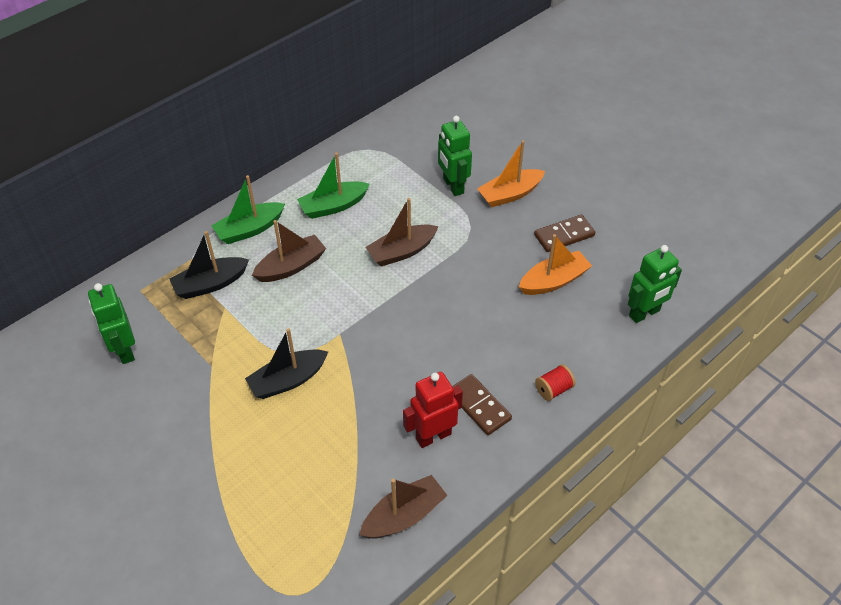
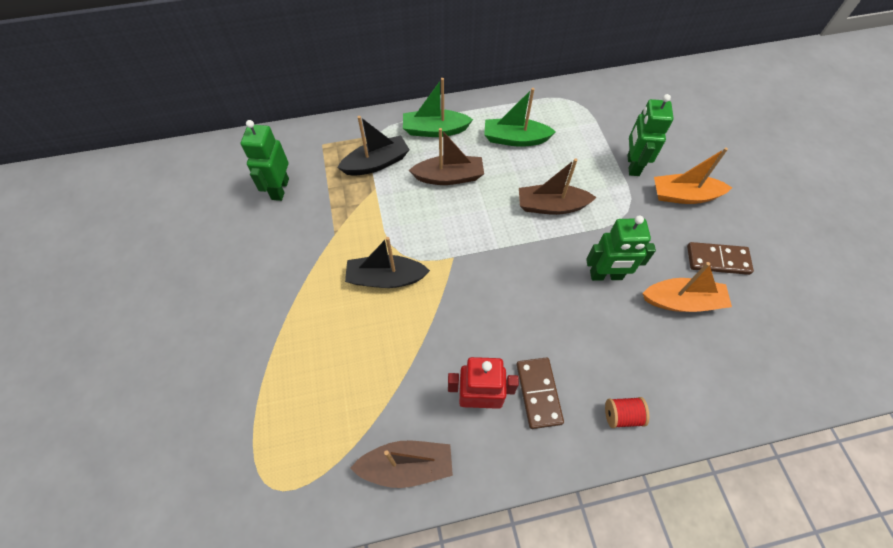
camera: 30 degrees right, 10 degrees up
(210, 284) = (376, 163): black boat -> black boat turned 150 degrees clockwise
(644, 313) = (763, 383): green robot -> green robot (606, 275)

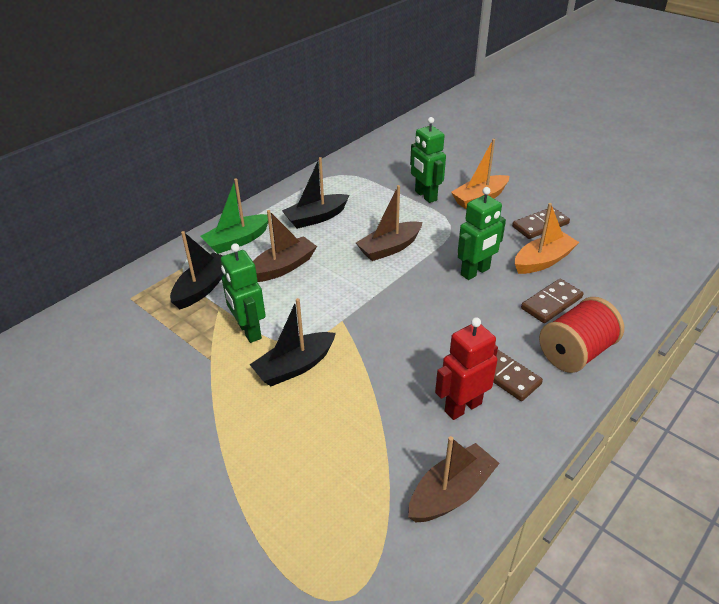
camera: 35 degrees left, 20 degrees down
(279, 189) = (115, 353): green robot -> green robot (249, 331)
(515, 139) = (316, 218): green boat -> black boat
(622, 415) = (575, 352): red spool -> red spool, size x1.95
(647, 351) = (551, 303): none -> brown domino

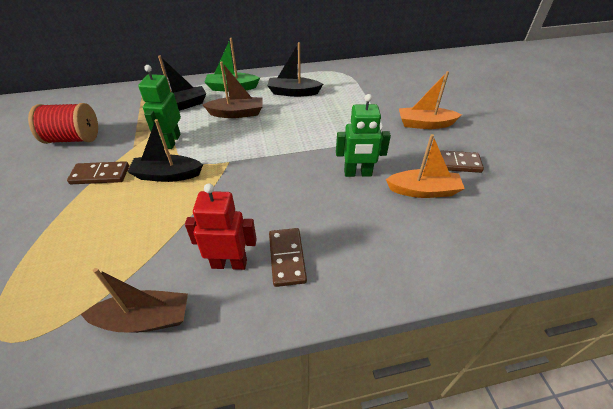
camera: 35 degrees right, 5 degrees up
(389, 248) = (316, 130): brown boat -> none
(425, 196) = (384, 107): green robot -> none
(551, 303) = (391, 226): brown domino -> brown domino (100, 175)
(575, 352) = (365, 276): red spool -> red spool (73, 139)

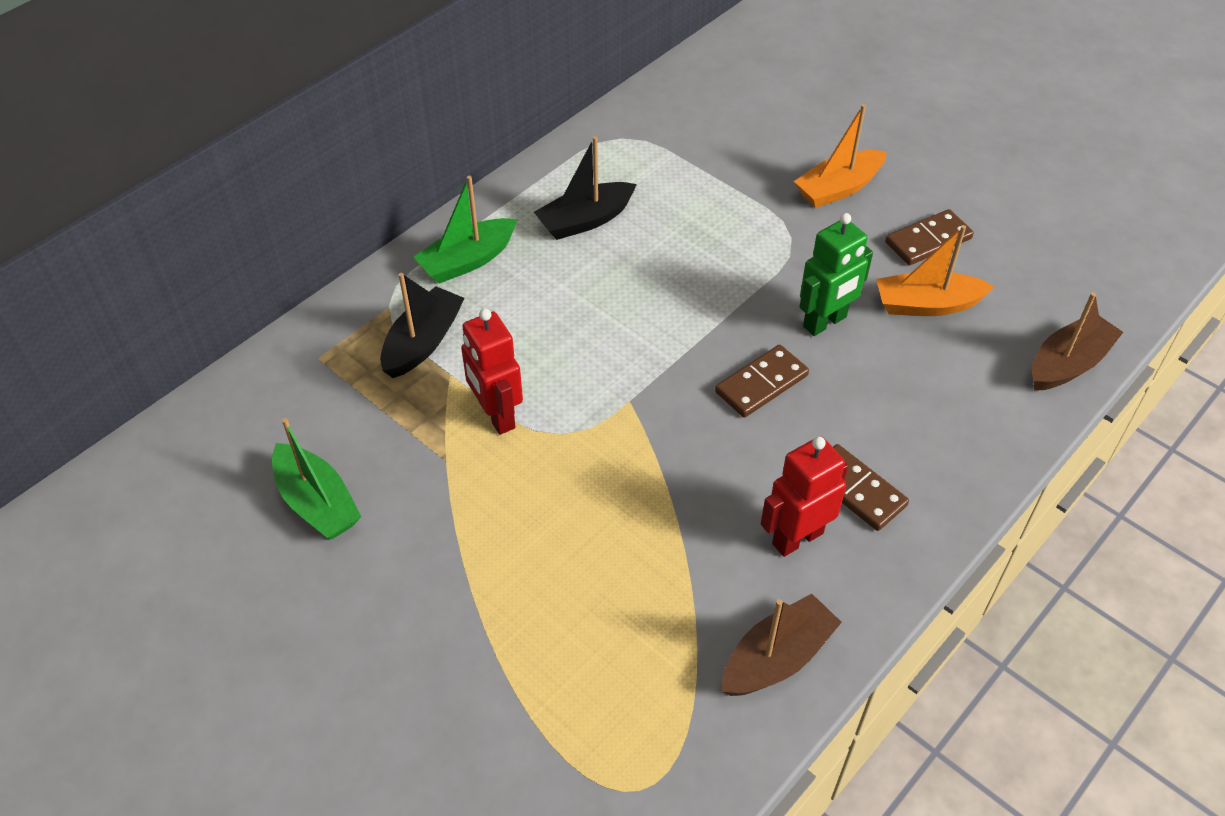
camera: 35 degrees left, 5 degrees up
(73, 139) = (317, 503): red spool -> green boat
(100, 175) = (458, 532): brown domino -> brown domino (761, 384)
(167, 175) = (565, 473): black boat -> none
(171, 141) = (496, 416): green robot -> red robot
(237, 113) = (539, 309): brown boat -> brown boat (1068, 364)
(423, 191) = (927, 305): orange boat -> orange boat turned 150 degrees counterclockwise

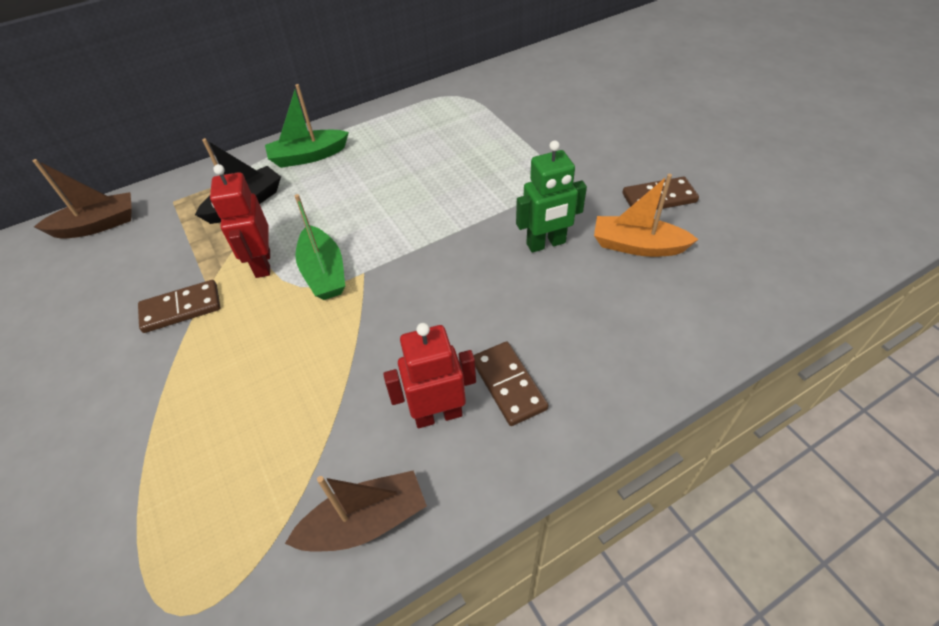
camera: 20 degrees right, 0 degrees up
(317, 503) = (104, 299): green boat -> green boat (324, 272)
(585, 220) = (403, 143): black boat -> none
(761, 384) = (472, 280): brown domino -> brown domino (181, 308)
(838, 188) = (602, 150): orange boat -> none
(1068, 364) = (747, 317): brown boat -> brown boat (97, 225)

